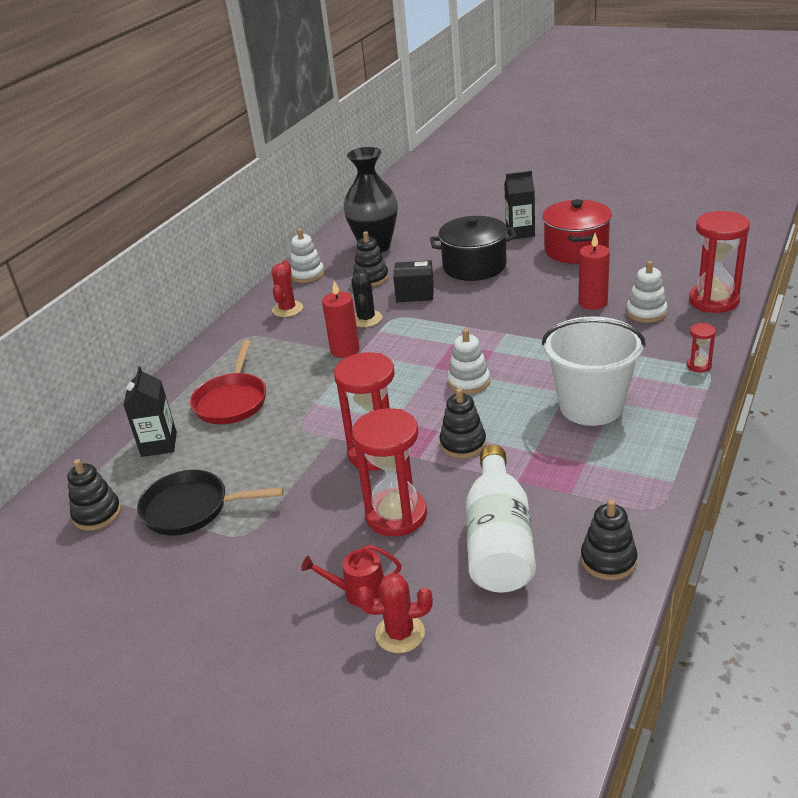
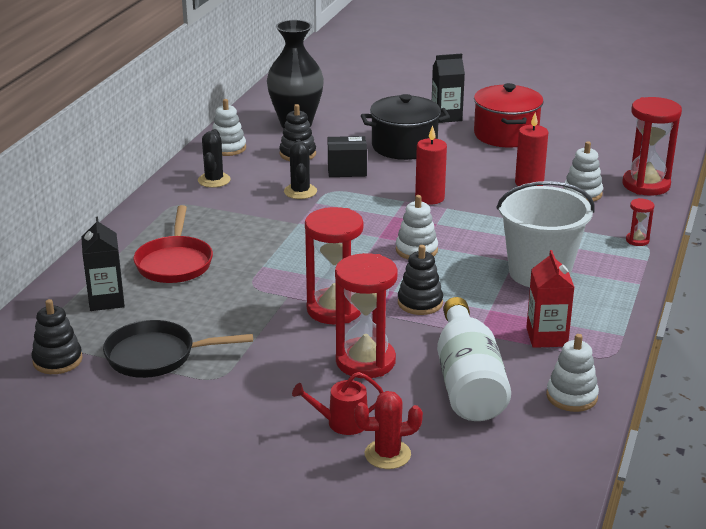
camera: 10 degrees left, 5 degrees down
(287, 309) = (214, 180): red cactus -> black cactus
(345, 350) = (284, 219): red candle -> red candle (429, 198)
(590, 484) = (546, 337): none -> red carton
(608, 560) = (571, 396): black stacking toy -> white stacking toy

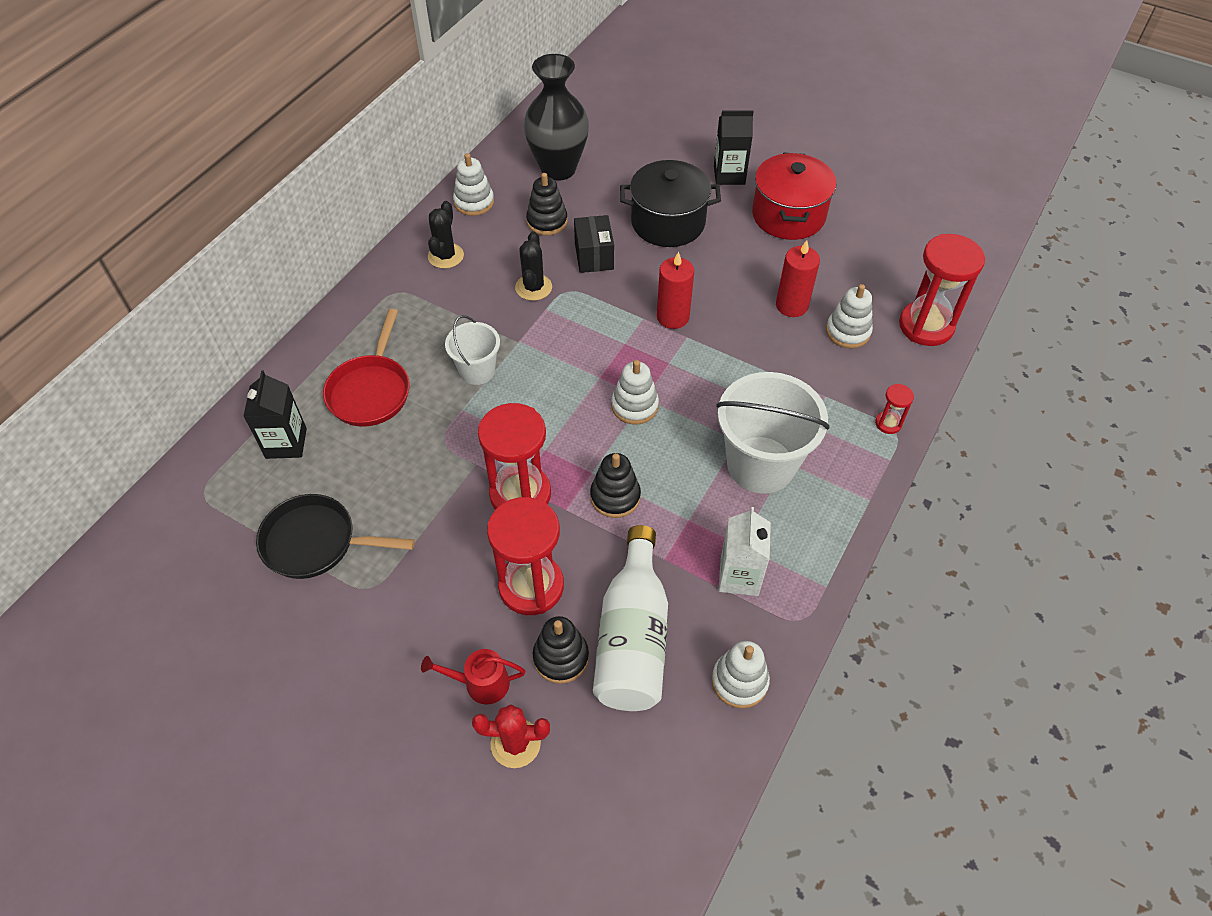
camera: 10 degrees right, 25 degrees up
(57, 360) = (214, 534): black stacking toy -> black stacking toy (561, 657)
(268, 243) = (477, 371): none -> white bucket
(347, 170) = (594, 256): black box -> black box turned 75 degrees clockwise
(546, 337) = (739, 576): red carton -> white carton

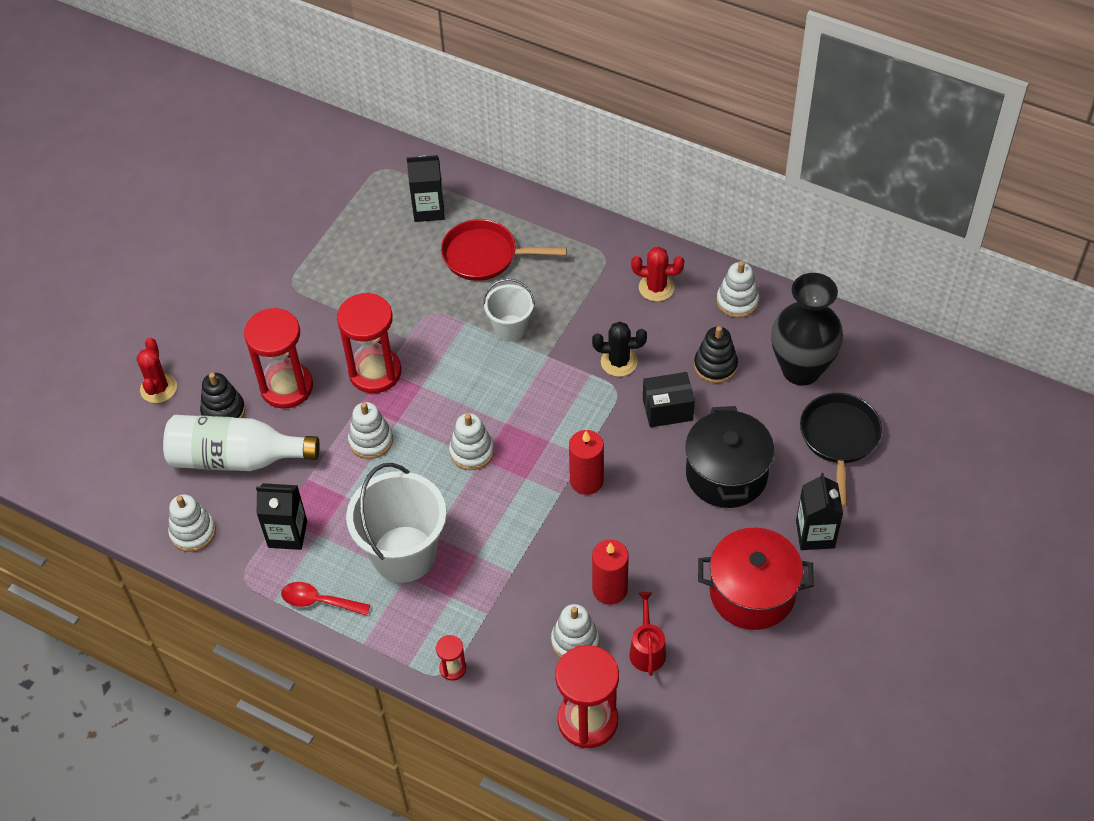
camera: 90 degrees right, 0 degrees up
(316, 542) = (333, 245): black pan -> black pan (839, 439)
(446, 256) = (656, 287): black cactus -> red cactus
(481, 683) = (207, 363): red watering can -> red watering can (647, 650)
(615, 497) = (371, 440): black stacking toy -> white stacking toy
(739, 576) = (287, 534): white carton -> black carton
(823, 541) = (319, 601): none -> red spoon

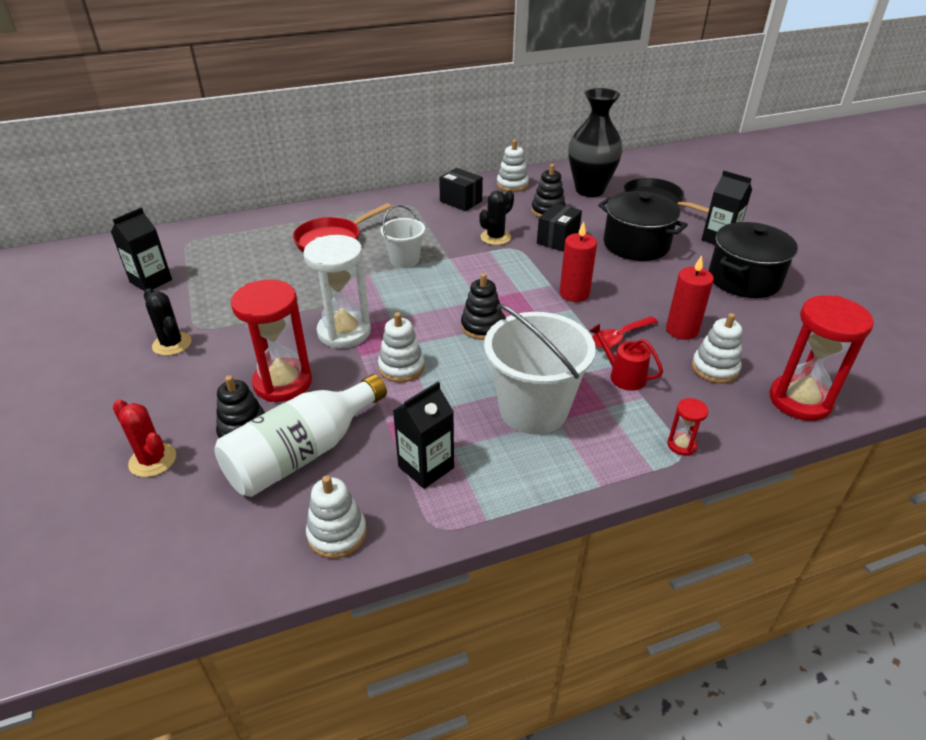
camera: 50 degrees left, 15 degrees down
(260, 288) = (172, 344): none -> black cactus
(319, 601) = (523, 488): red spoon -> red spoon (619, 337)
(375, 372) = (344, 332): red hourglass -> white hourglass
(429, 209) = (256, 241): black carton -> black carton (151, 281)
(472, 452) = (482, 327): white stacking toy -> black stacking toy
(647, 650) = (754, 341): red watering can -> red watering can (623, 376)
(656, 287) = (461, 201): red cactus -> black box
(752, 593) = (744, 279): red pot -> black pot

